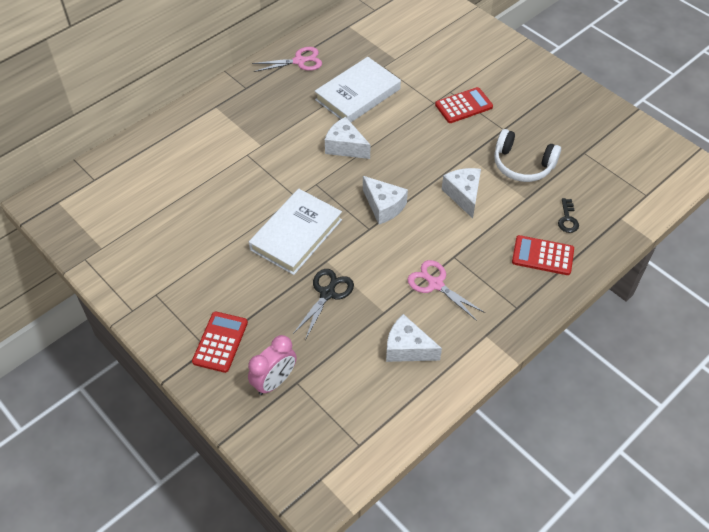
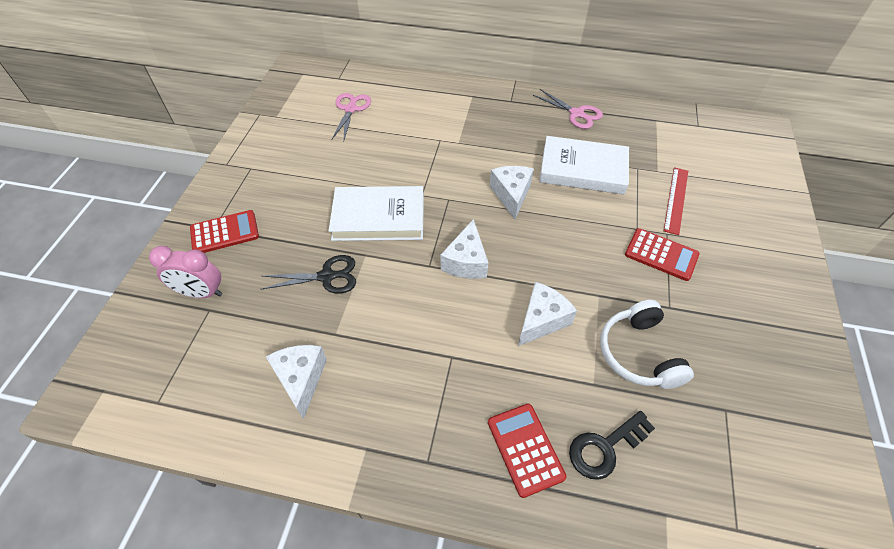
camera: 55 degrees right, 0 degrees up
(428, 68) = (676, 200): none -> red ruler
(435, 284) = (402, 359): pink scissors -> pink scissors (351, 109)
(567, 219) = (605, 448): black key -> black key, size x1.51

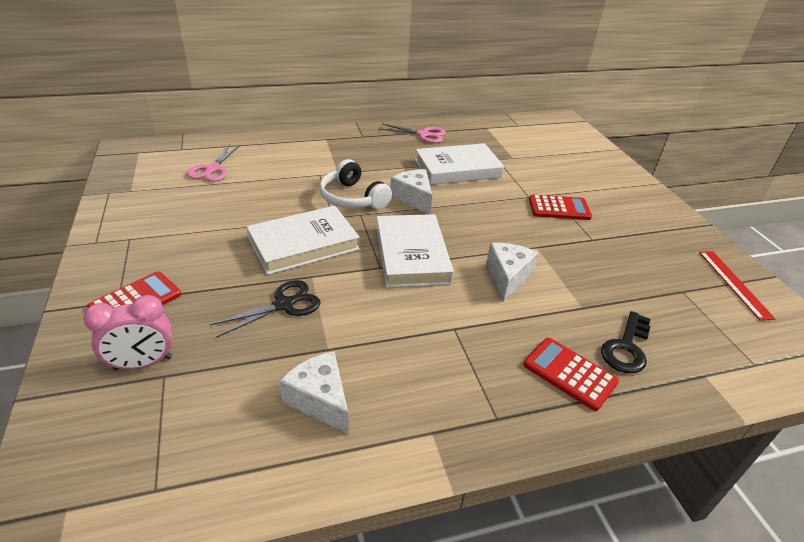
camera: 30 degrees left, 15 degrees down
(351, 109) = (212, 169): pink scissors -> pink scissors turned 150 degrees counterclockwise
(466, 262) = (411, 255): white cheese -> white book
(638, 353) = (596, 276): white headphones -> white headphones (352, 198)
(676, 200) = (541, 172): red ruler -> red ruler (734, 283)

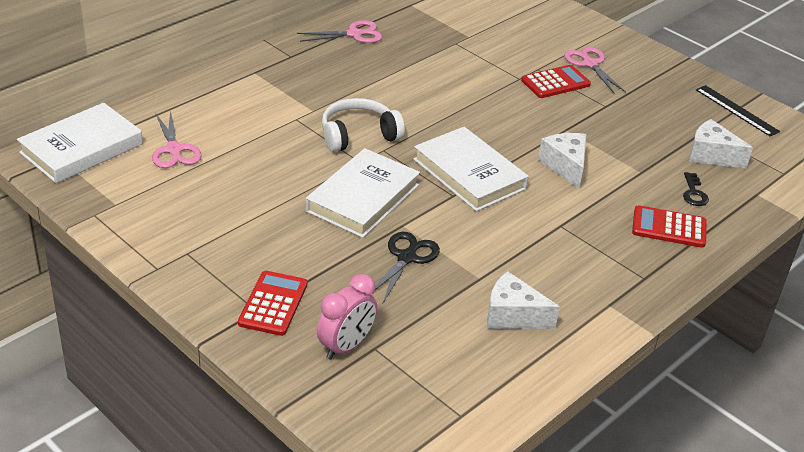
camera: 30 degrees left, 0 degrees up
(352, 198) = (358, 135): white headphones -> white headphones turned 135 degrees clockwise
(413, 198) = (417, 116): white cheese -> white cheese (711, 155)
(457, 169) = (427, 67): white book -> white book (81, 148)
(604, 203) = (590, 64): none -> pink scissors
(626, 348) = (694, 193): black key -> black key, size x0.66
(734, 283) = (736, 110): red ruler -> black ruler

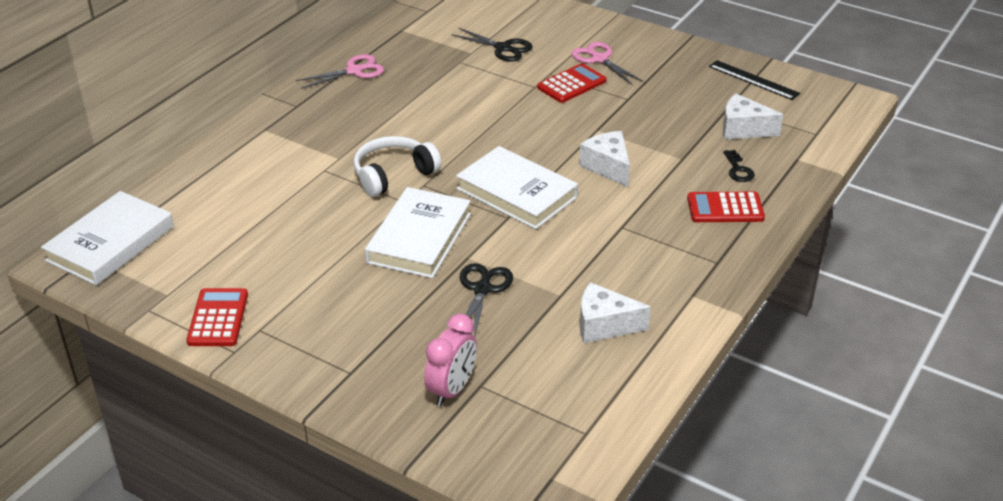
camera: 10 degrees left, 0 degrees up
(174, 150) = (209, 226): pink scissors -> none
(273, 304) = (365, 363): red calculator -> red calculator (218, 318)
(501, 38) = (503, 48): none -> black scissors

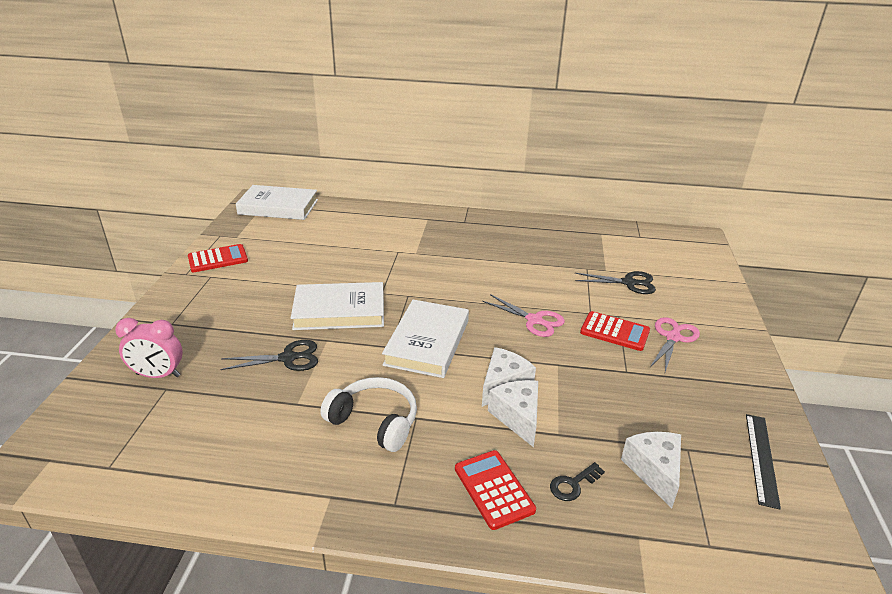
camera: 65 degrees right, 5 degrees down
(354, 71) = (527, 230): pink scissors -> pink scissors (534, 320)
(393, 175) = (411, 279): white headphones -> white headphones (375, 421)
(503, 48) = (629, 283): black scissors -> black scissors turned 90 degrees counterclockwise
(604, 325) = (262, 442): white cheese -> white cheese (517, 417)

